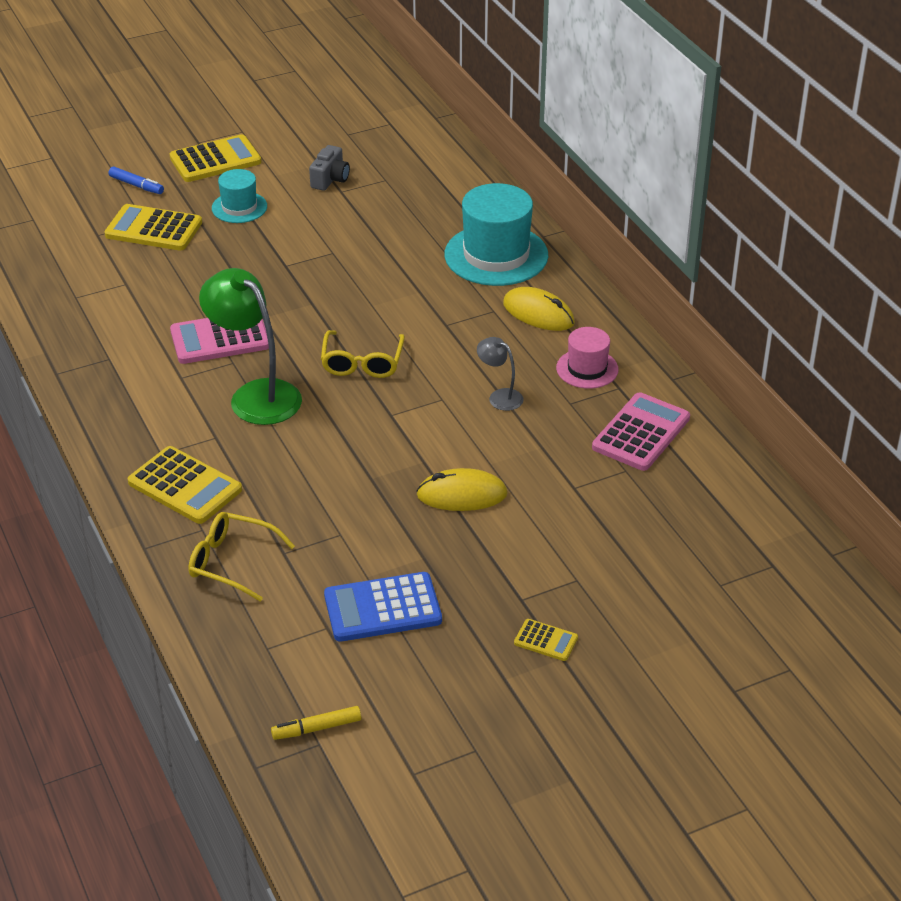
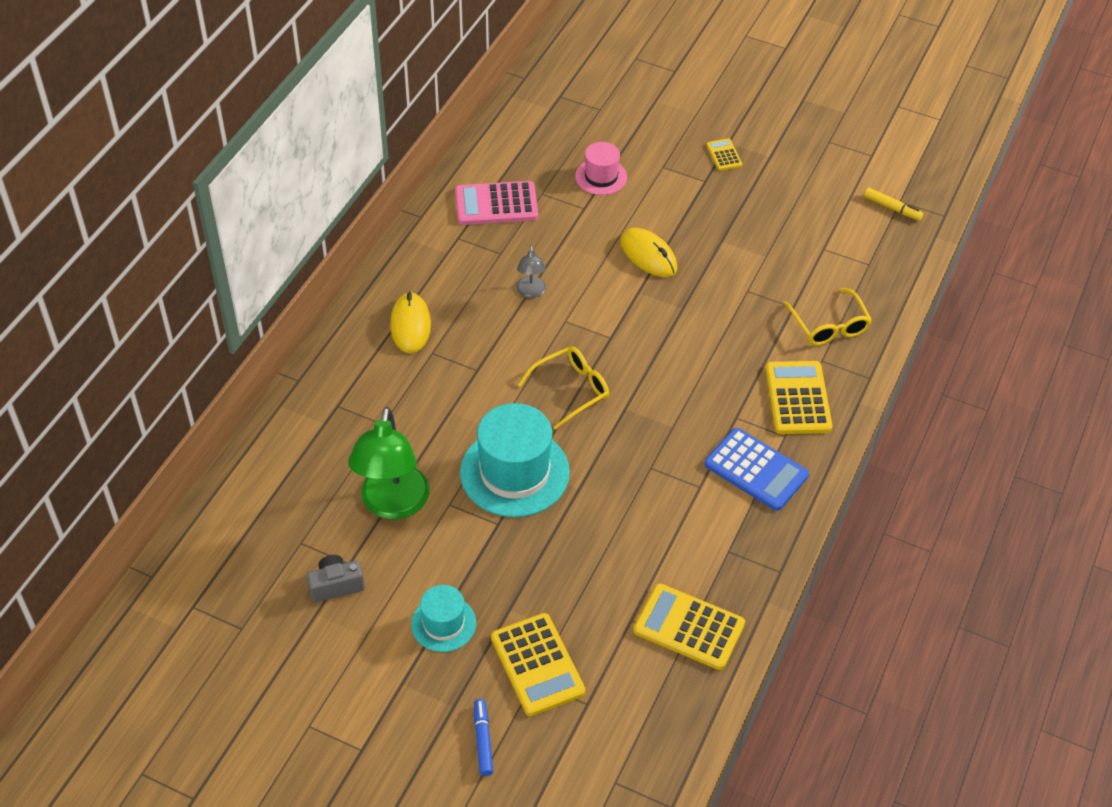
camera: 130 degrees left, 10 degrees up
(215, 160) = (381, 707): yellow calculator -> yellow calculator (689, 627)
(220, 339) = (632, 497): pink calculator -> none
(256, 395) = (670, 427): green lamp -> green lamp (392, 505)
(382, 608) = (781, 234): blue calculator -> blue calculator (756, 470)
(496, 255) = (354, 394): turquoise hat -> turquoise hat (514, 472)
(587, 369) = (452, 264): pink hat -> pink hat (601, 177)

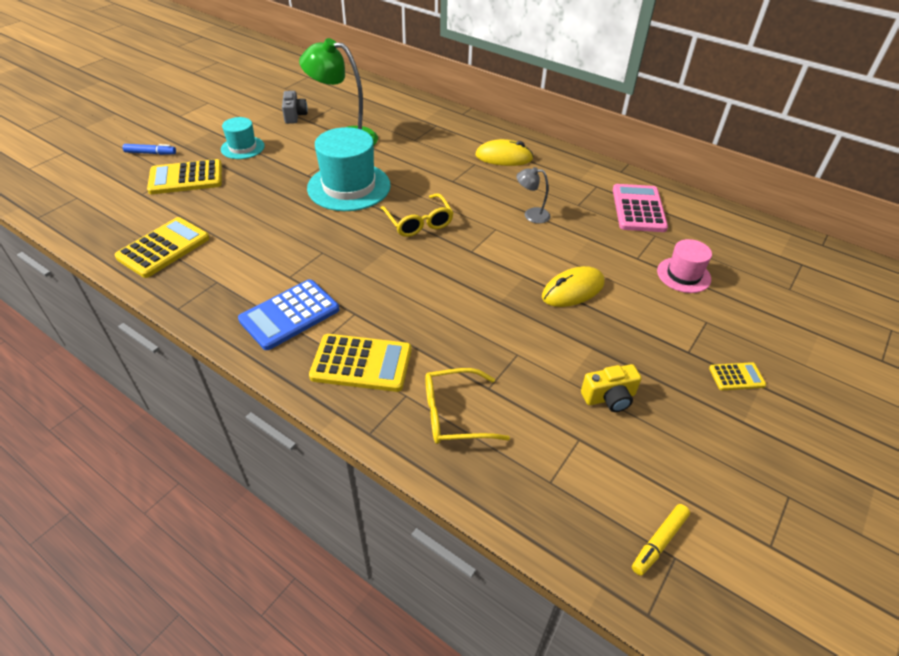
camera: 100 degrees right, 5 degrees down
(775, 231) = (609, 397): none -> yellow camera

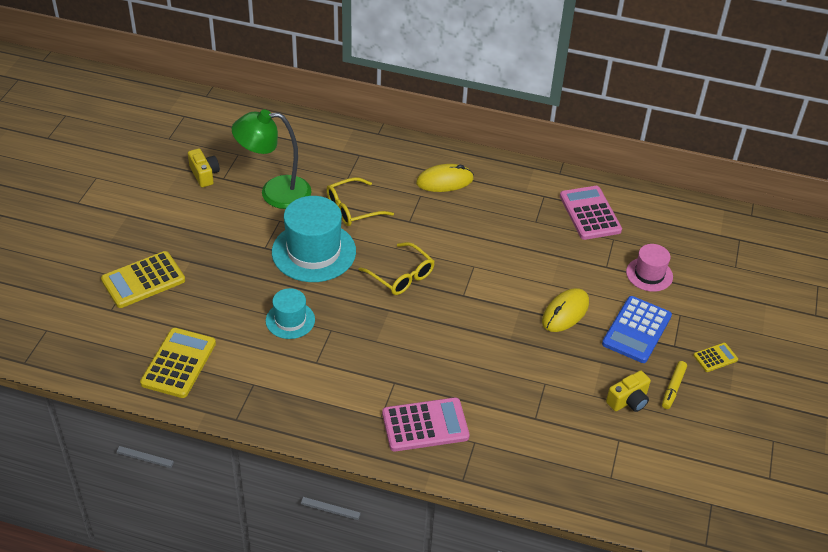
camera: 20 degrees left, 0 degrees up
(150, 153) = (83, 259): blue marker -> none
(242, 148) = (176, 229): turquoise hat -> turquoise hat (290, 320)
(289, 315) = (339, 398): blue calculator -> blue calculator (636, 330)
(294, 115) = (204, 174): grey camera -> yellow camera
(361, 363) = (425, 425): yellow calculator -> pink calculator
(454, 414) = (519, 446): yellow glasses -> yellow glasses (353, 209)
(531, 215) = (498, 243): grey lamp -> none
(659, 542) = (698, 497): yellow marker -> yellow marker (673, 388)

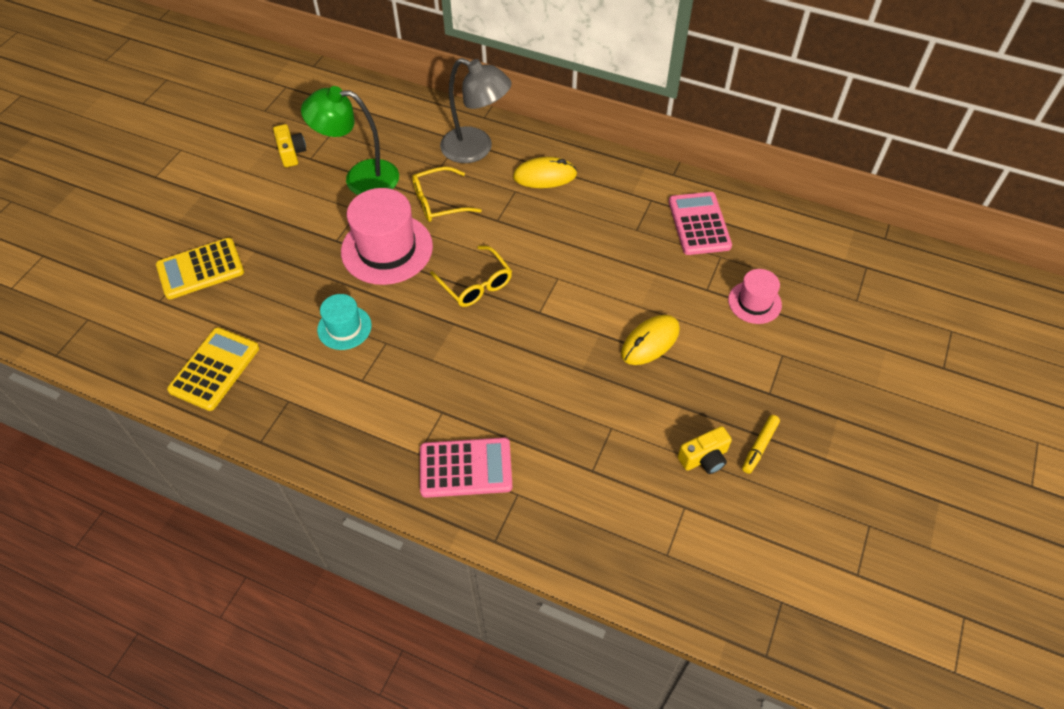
camera: 10 degrees right, 10 degrees up
(314, 252) = (387, 249): turquoise hat -> pink hat
(377, 162) = (476, 149): none -> grey lamp
(636, 330) = (728, 370): blue calculator -> none
(715, 358) = (815, 412): yellow calculator -> none

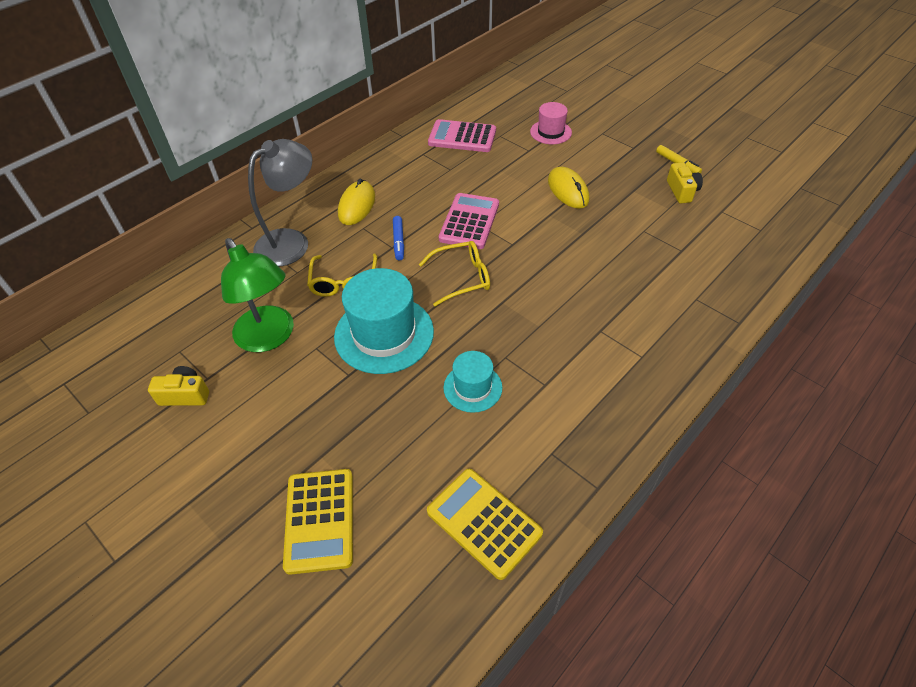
camera: 70 degrees left, 5 degrees down
(360, 178) = (269, 338): green lamp -> green lamp turned 60 degrees counterclockwise
(387, 249) = (384, 334): pink hat -> turquoise hat
(466, 468) = (664, 326): pink calculator -> pink calculator (469, 222)
(507, 222) = (398, 241): none -> blue marker

